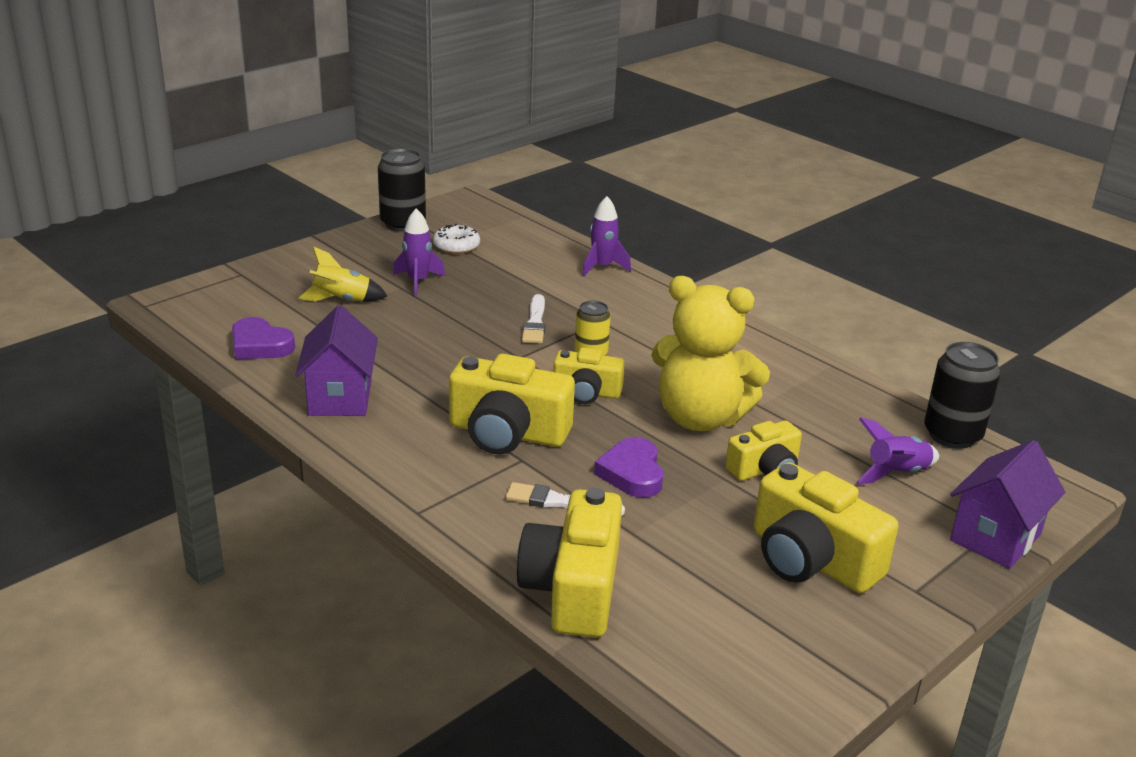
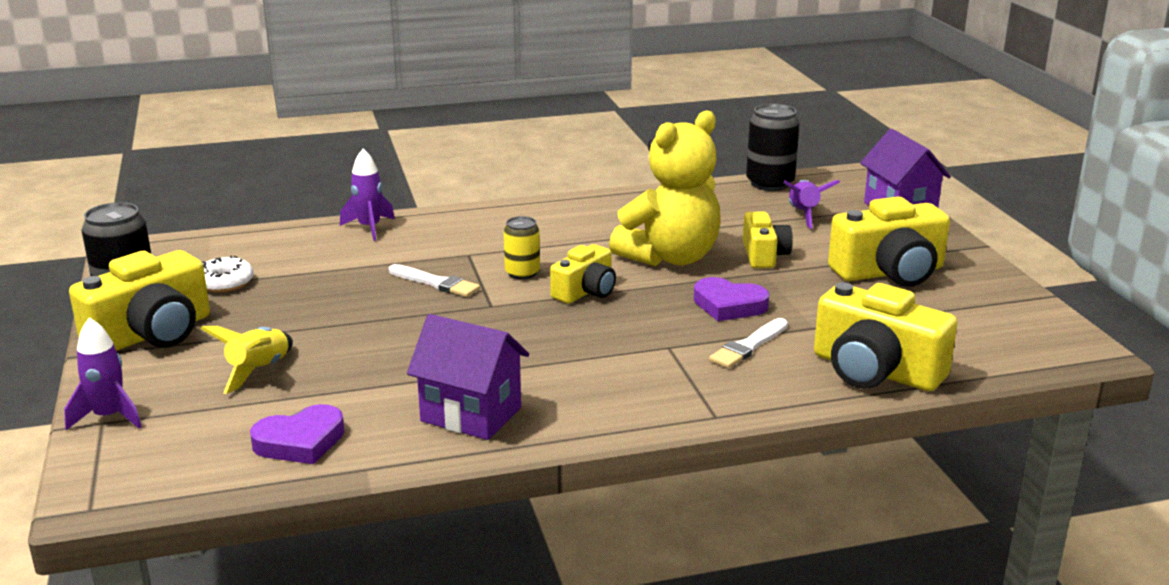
camera: 60 degrees left, 5 degrees down
(418, 281) = (275, 320): purple rocket -> purple rocket (109, 417)
(507, 433) = (620, 342): yellow camera -> yellow camera (152, 334)

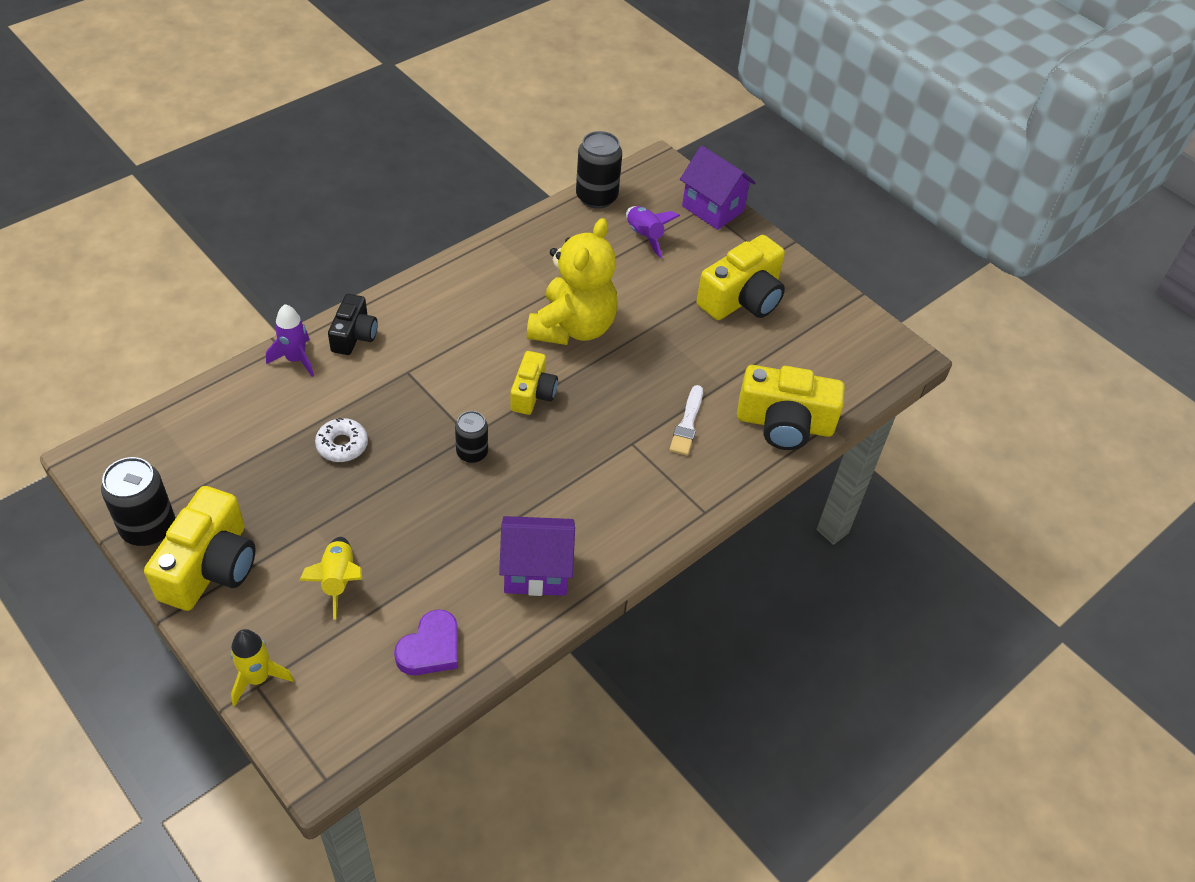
camera: 30 degrees left, 25 degrees up
(109, 417) = (258, 678): purple rocket -> yellow rocket
(224, 282) = (221, 477): white donut -> white donut (342, 445)
(436, 283) = (406, 420): white brush -> none
(439, 224) = (354, 335): none -> black camera
(482, 317) = (472, 453): none -> black can
(522, 273) = (468, 384): yellow can -> none
(729, 305) = (648, 377): purple heart -> none
(764, 255) = (641, 302): yellow camera -> none

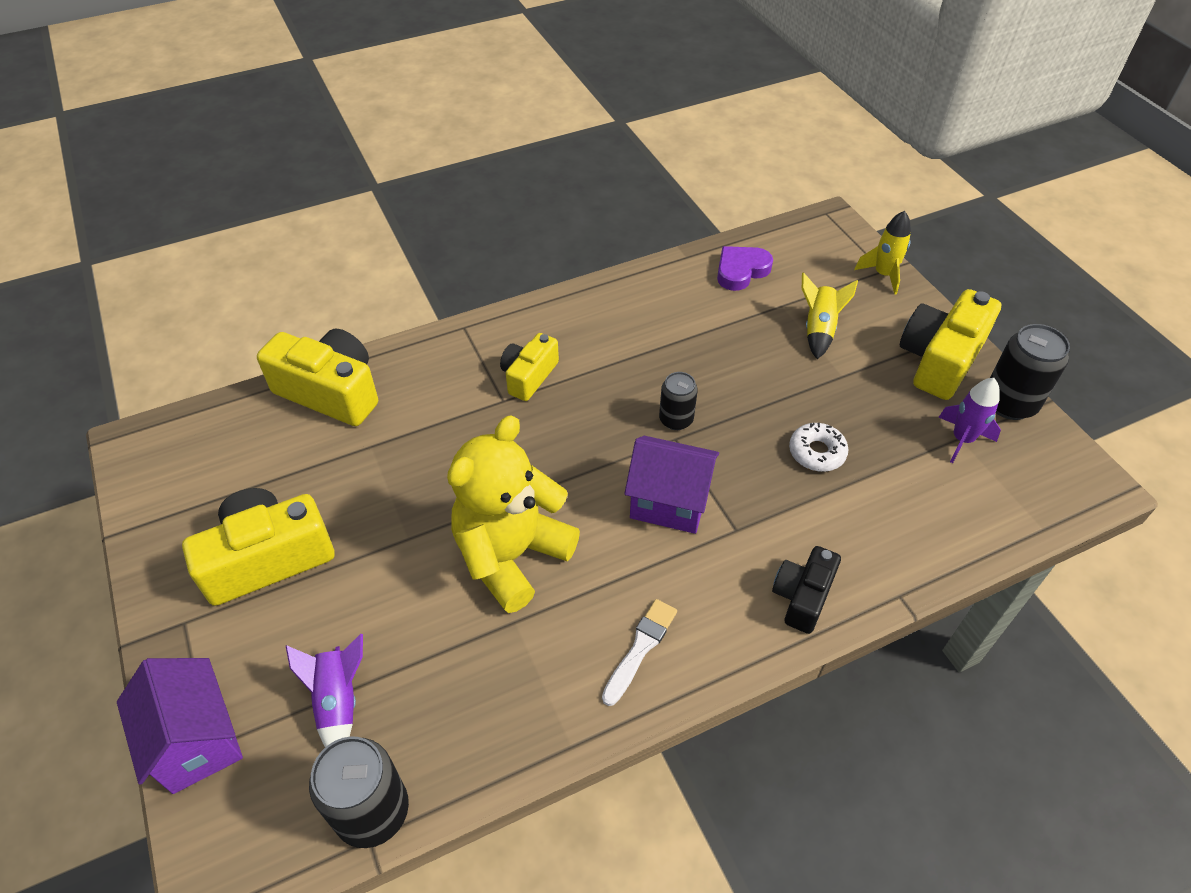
camera: 160 degrees left, 0 degrees up
(295, 359) = (878, 573): purple rocket -> purple rocket (962, 439)
(532, 393) = (591, 474): yellow camera -> yellow camera (529, 376)
(536, 572) = (639, 307): purple house -> purple house (669, 503)
(687, 424) = (434, 410): white brush -> white brush (640, 648)

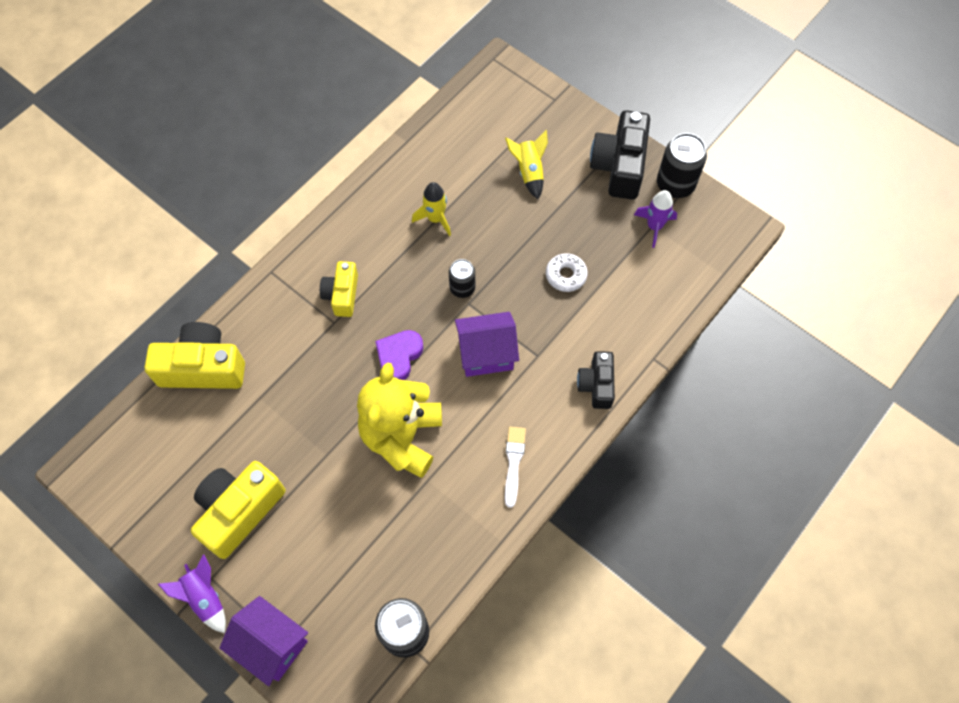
camera: 25 degrees left, 15 degrees up
(338, 701) = (345, 580): purple rocket -> purple rocket (205, 597)
(741, 271) = (453, 139): purple heart -> purple heart (399, 356)
(883, 275) = (556, 104): yellow rocket -> yellow rocket (435, 219)
(939, 360) = (619, 166): yellow camera -> black camera

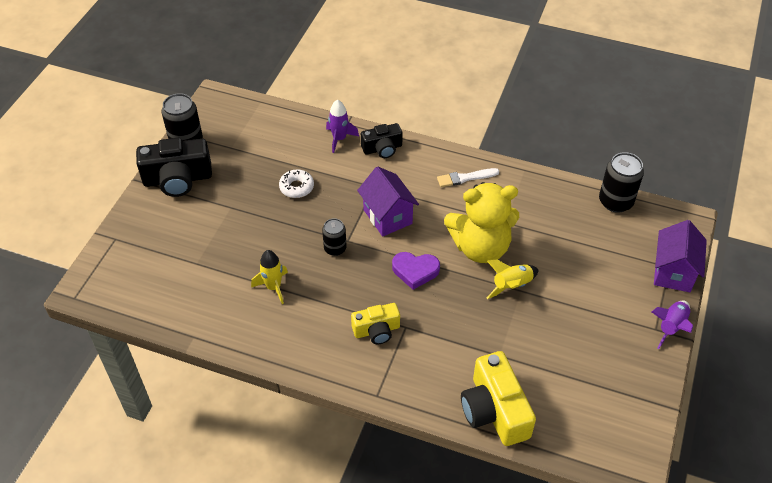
camera: 110 degrees left, 15 degrees down
(239, 511) = (596, 331): yellow camera -> none
(529, 172) = (202, 236): yellow rocket -> yellow rocket (511, 285)
(654, 226) = (231, 146): purple rocket -> purple rocket (339, 139)

